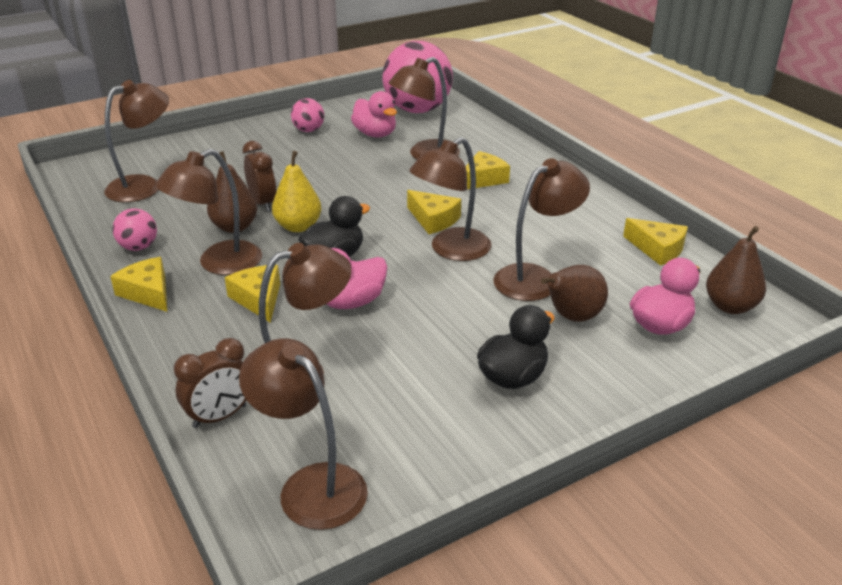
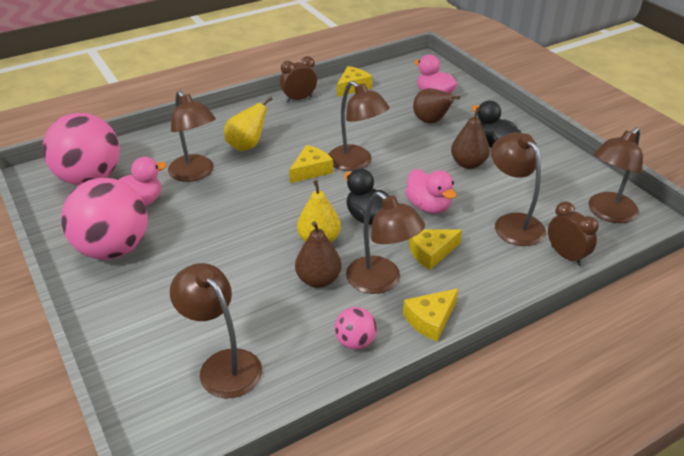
camera: 90 degrees left, 5 degrees up
(263, 203) = (274, 266): brown clock -> brown clock (299, 99)
(308, 130) = (113, 249): pink ball -> pink ball, size x2.20
(483, 179) = (247, 146): yellow cheese -> yellow pear
(536, 278) = (389, 131): brown lamp -> none
(730, 306) = (412, 73): brown pear -> brown pear (468, 164)

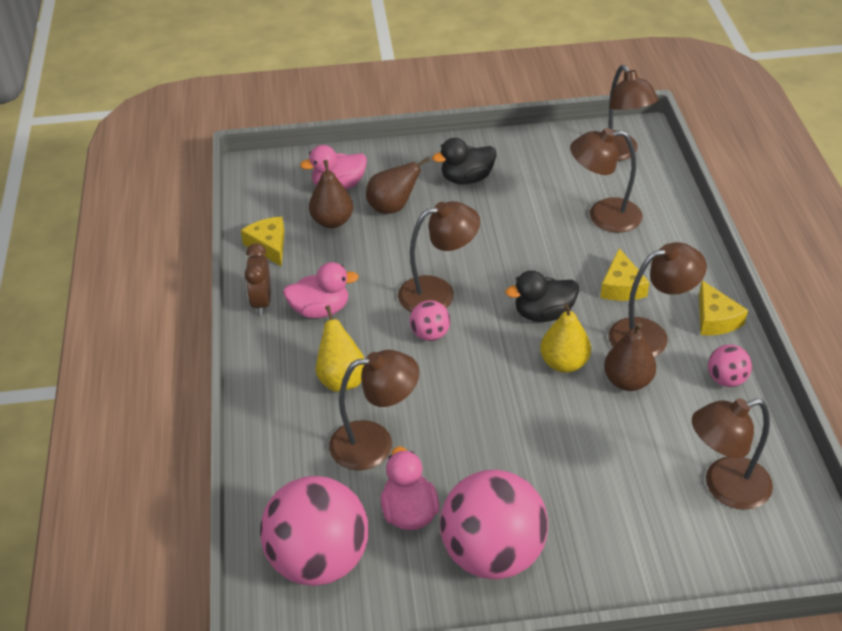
camera: 65 degrees left, 5 degrees up
(311, 170) = (430, 334): yellow cheese -> pink ball
(428, 206) = (548, 263): pink duck -> pink duck (320, 310)
(468, 164) = (490, 209): brown pear -> brown pear (332, 221)
(566, 256) = (665, 202): brown clock -> none

